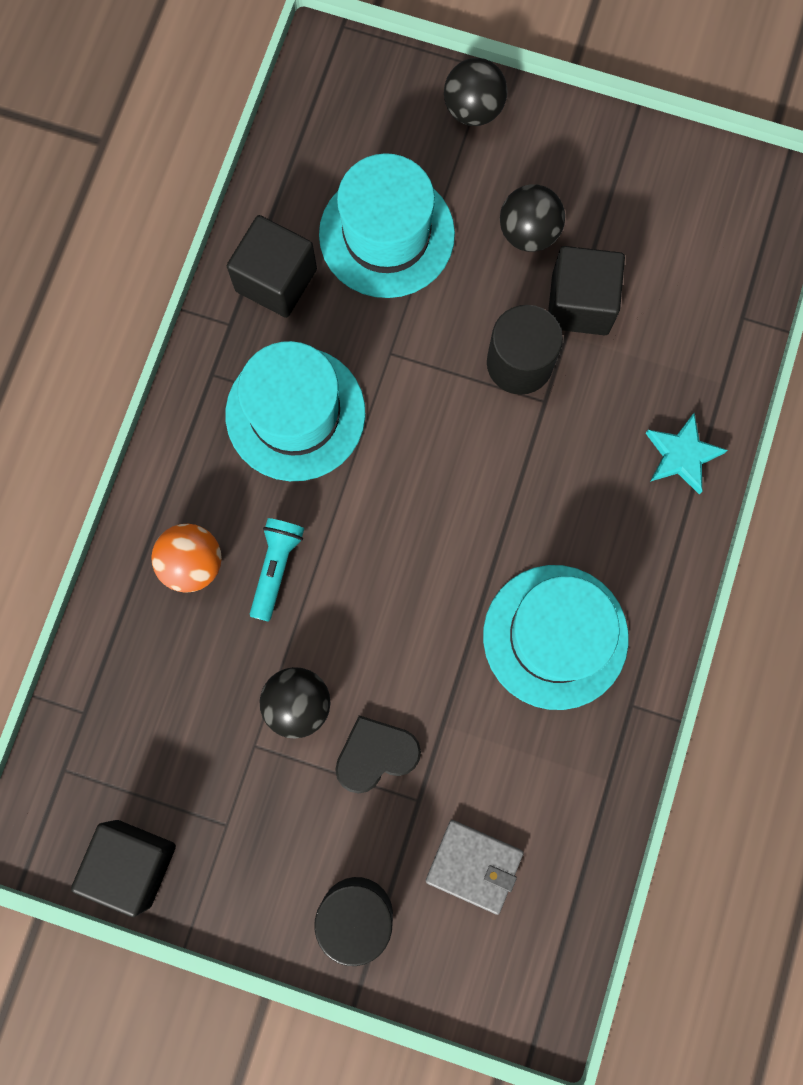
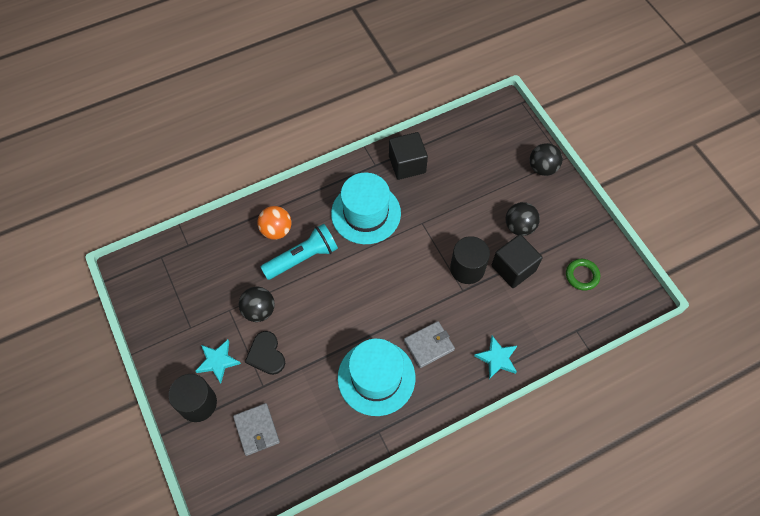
camera: 45 degrees right, 15 degrees down
(133, 863) = (147, 309): black cube -> none
(276, 568) = (302, 258): turquoise flashlight -> turquoise flashlight, size x1.52
(319, 831) = (218, 361): none -> turquoise star
(375, 754) = (266, 354): black heart -> black heart turned 135 degrees counterclockwise
(387, 234) = (464, 183): turquoise hat -> none
(578, 523) = (429, 345): none -> grey wallet
(677, 230) = (582, 275): none -> green ring

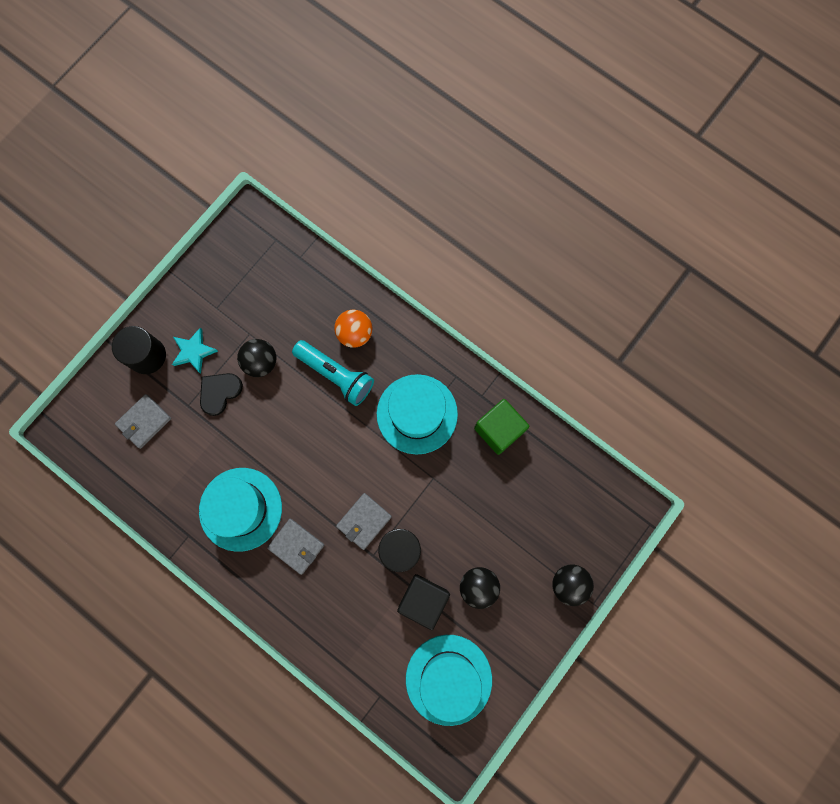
camera: 65 degrees right, 15 degrees up
(407, 164) = (499, 430): black cube -> green cube
(432, 285) = (364, 521): none -> grey wallet
(497, 358) = (312, 622): turquoise star -> none
(582, 275) = (448, 679): green ring -> turquoise hat

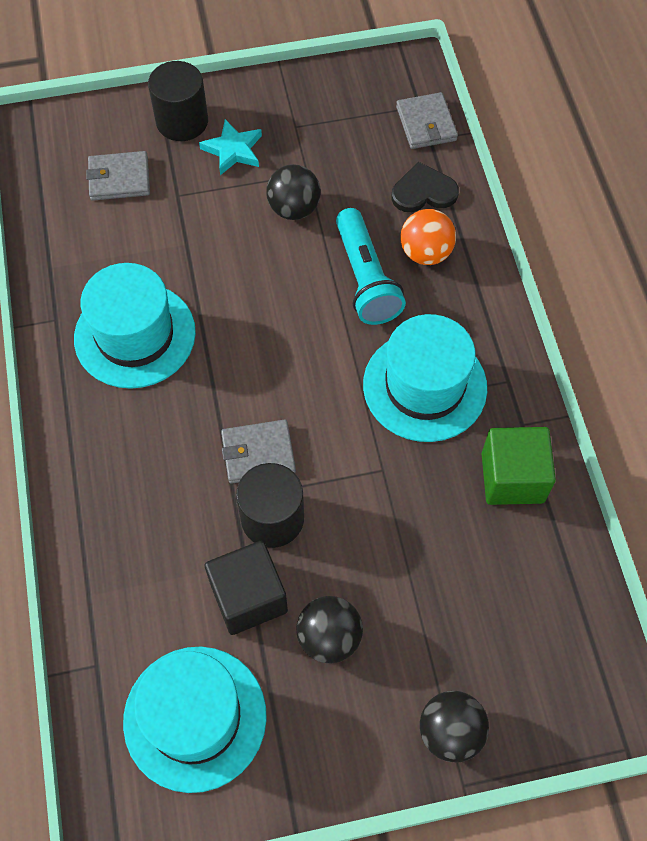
camera: 40 degrees right, 15 degrees down
(219, 392) = (222, 206): black heart -> black heart (423, 192)
(296, 546) = (158, 420): grey wallet -> grey wallet (426, 124)

